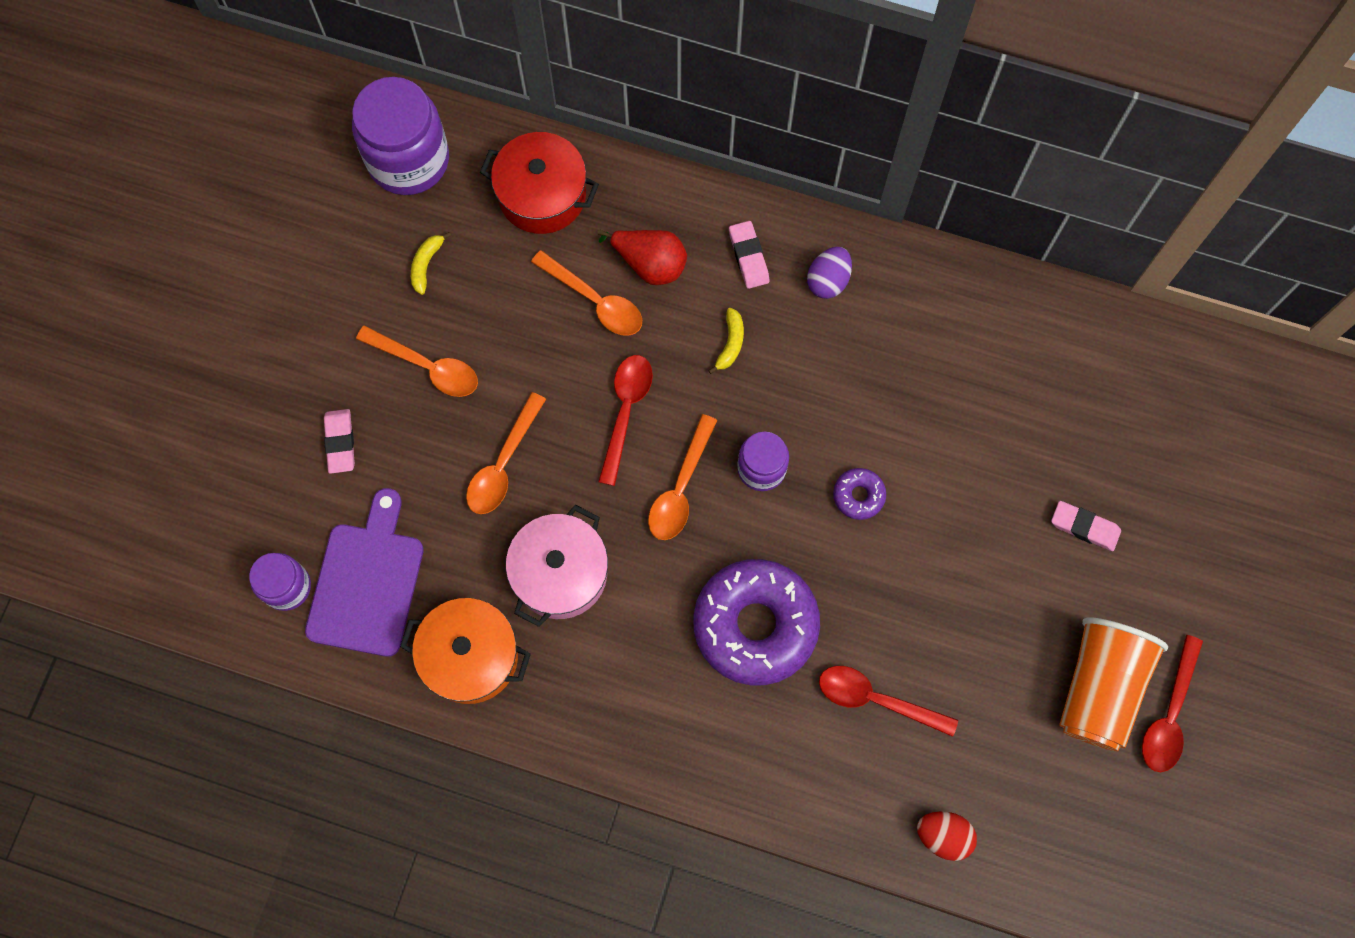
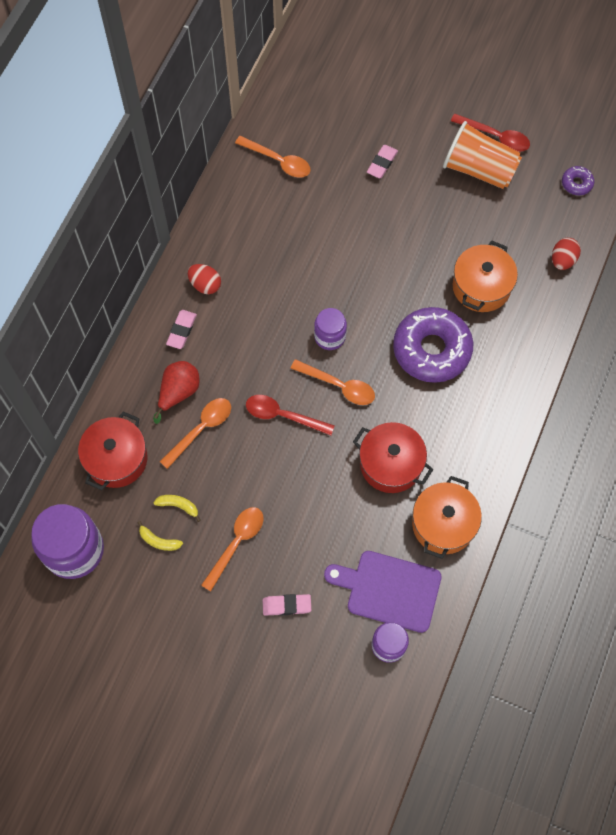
camera: 85 degrees left, 5 degrees down
(503, 464) = (312, 496): orange spoon -> orange spoon (278, 161)
(560, 573) = (391, 464): pink pot -> red pot
(730, 344) = (242, 347): yellow banana -> yellow banana (178, 506)
(748, 257) = (182, 331): pink eraser -> pink eraser turned 60 degrees counterclockwise
(828, 281) = (205, 285): purple egg -> red egg
(858, 495) = (352, 282): purple donut -> purple donut (576, 183)
(876, 699) = (481, 287): red spoon -> orange pot

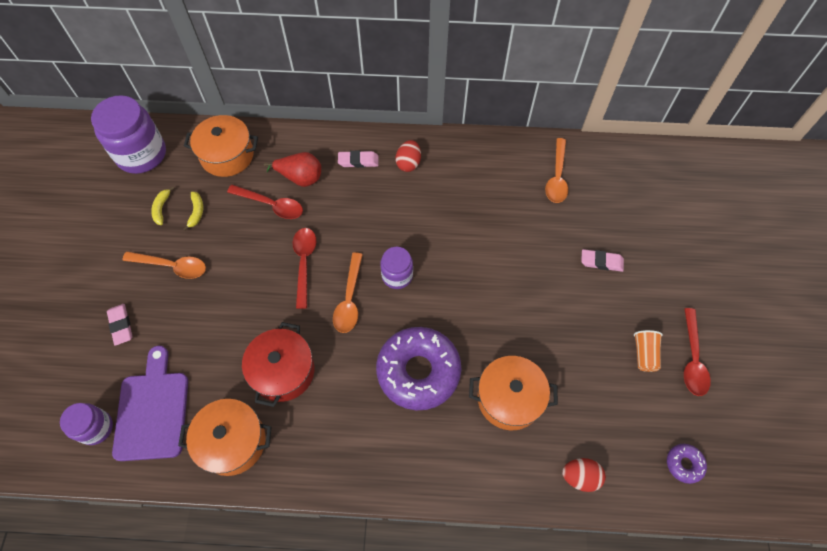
camera: 70 degrees right, 5 degrees down
(116, 459) = (227, 155): red pot -> orange pot
(201, 429) = (271, 205): orange spoon -> red spoon
(479, 169) = (644, 354): orange cup -> orange cup, size x0.49

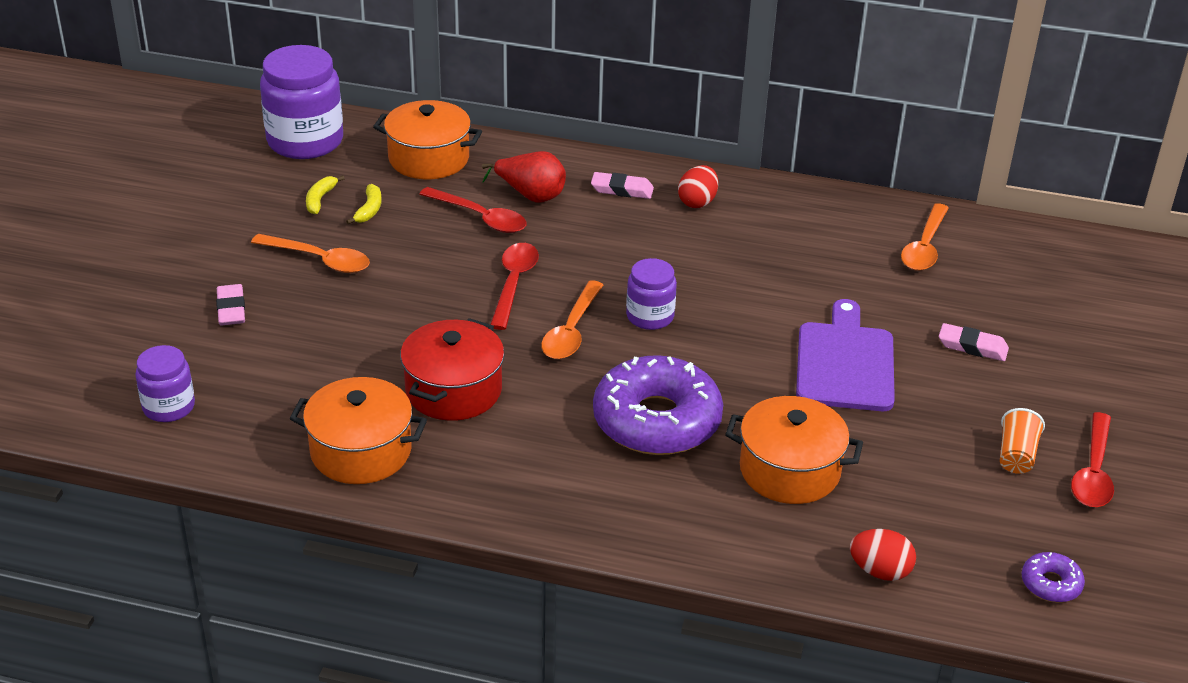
camera: 10 degrees right, 25 degrees down
(152, 410) = (253, 402): purple cutting board -> purple cutting board (845, 363)

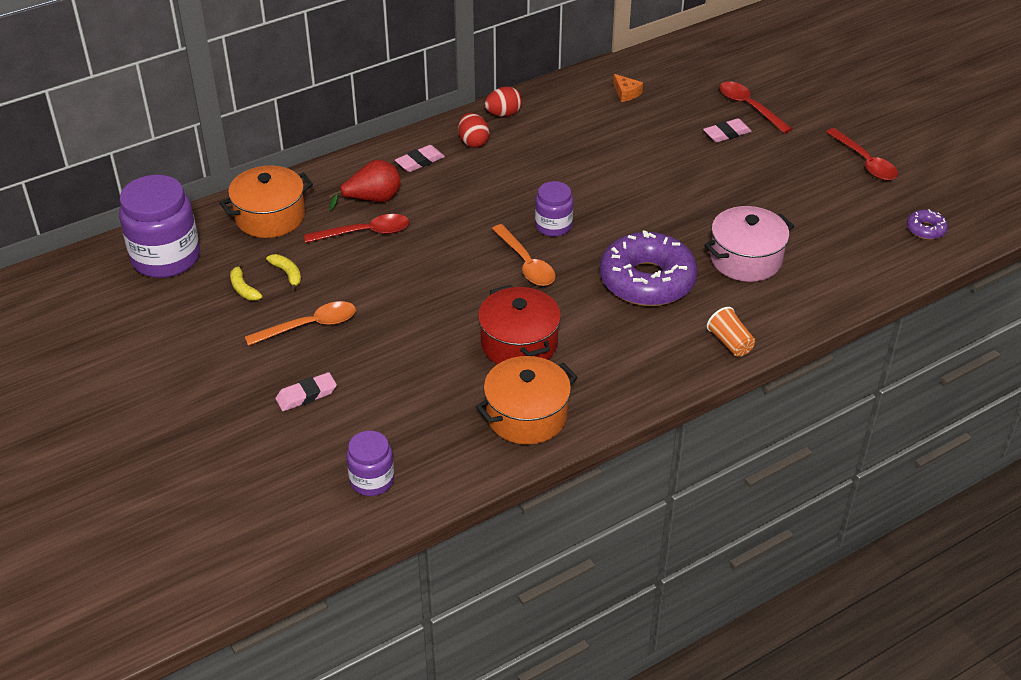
camera: 45 degrees left, 5 degrees up
(231, 309) = (306, 395): pink eraser -> pink eraser turned 60 degrees counterclockwise
(513, 283) = (450, 259): red spoon -> red spoon (749, 107)
(789, 470) = (745, 259): orange pot -> pink pot
(845, 363) = (685, 183): purple cutting board -> none
(880, 571) = (856, 278): red egg -> red egg (503, 114)
(924, 247) = (626, 93): orange spoon -> orange cheese
(1016, 455) = (825, 177): orange cup -> orange cup (730, 342)

